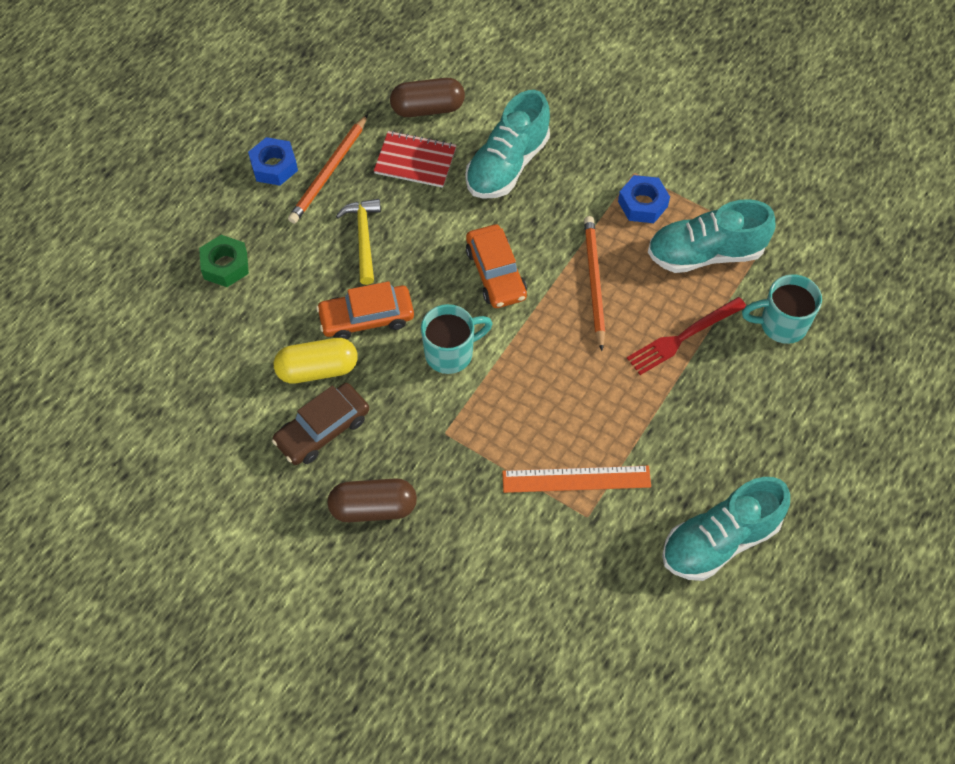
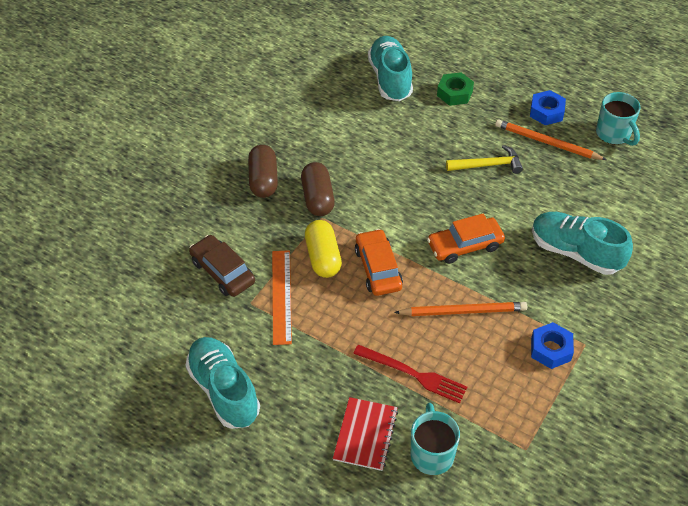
camera: 90 degrees right, 10 degrees down
(317, 369) = (372, 146): yellow capsule -> yellow capsule (323, 257)
(322, 429) = (324, 151): brown car -> brown car (223, 271)
(366, 318) = (417, 170): orange car -> orange car (378, 268)
(415, 161) = (568, 193): red notebook -> red notebook (365, 435)
(427, 108) = (624, 199): brown capsule -> brown capsule (318, 198)
(451, 353) = (389, 219): turquoise mug -> turquoise mug (614, 134)
(683, 337) = (413, 374): red fork -> red fork turned 150 degrees clockwise
(705, 253) = (503, 396): turquoise shoe -> turquoise shoe (390, 79)

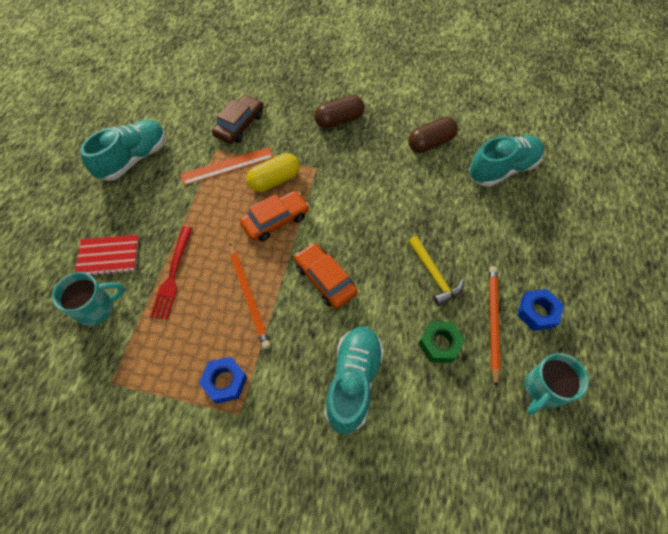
camera: 70 degrees right, 10 degrees up
(318, 198) = (335, 159): brown capsule -> brown capsule (430, 143)
(454, 93) = (514, 224): green nut -> green nut (439, 344)

